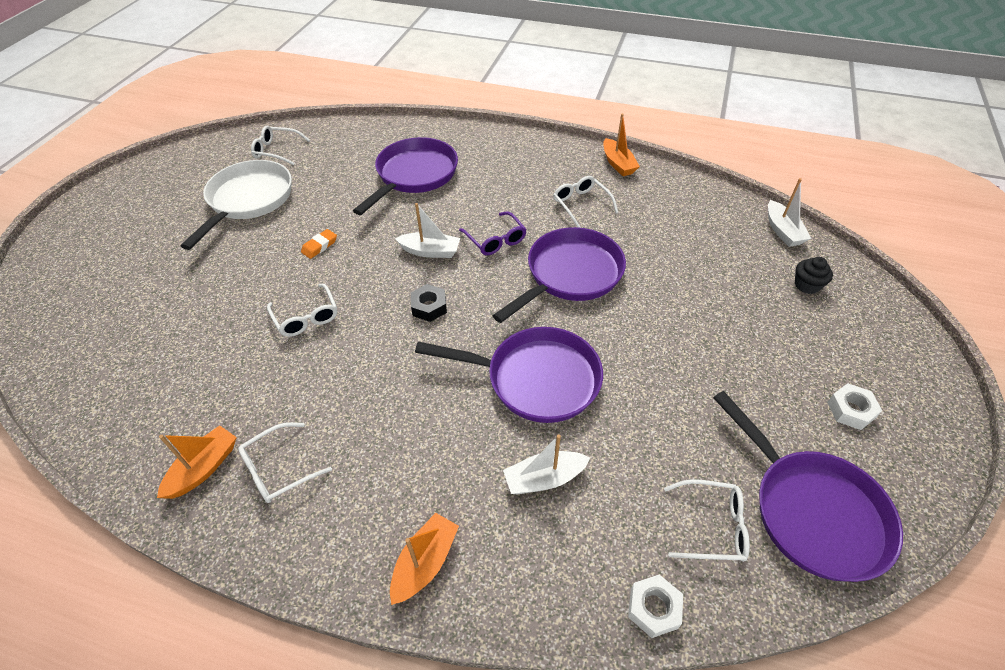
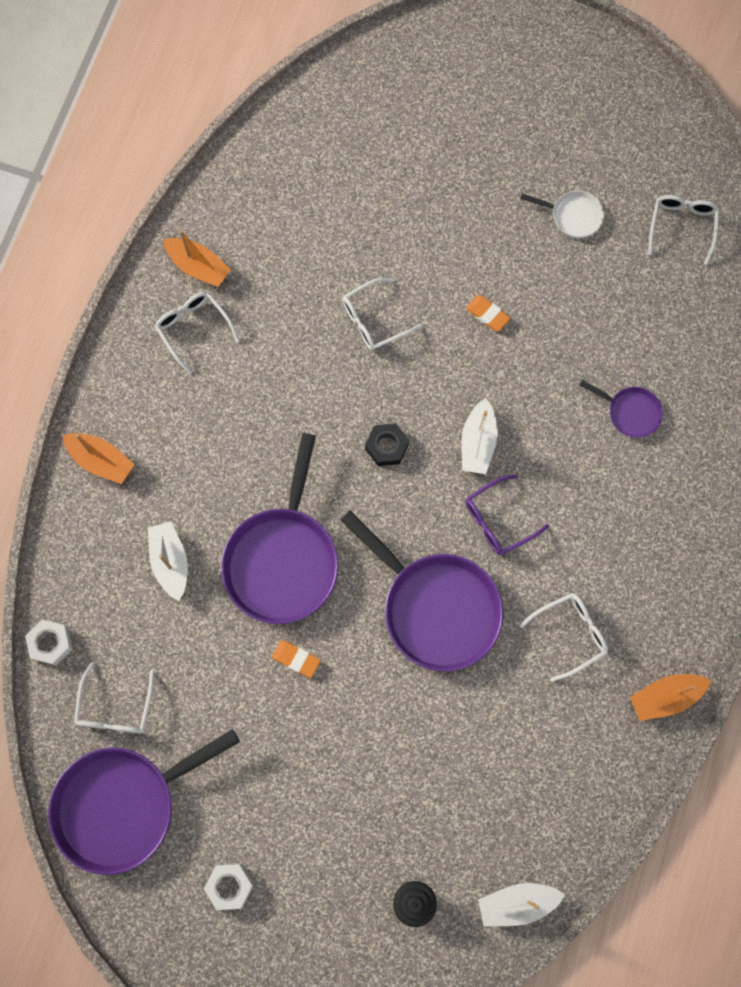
camera: 90 degrees right, 25 degrees up
(248, 200) = (573, 216): white pan -> white pan, size x0.47
(414, 175) = (630, 412): purple pan -> purple pan, size x0.47
(629, 366) = (296, 659): none -> orange eraser

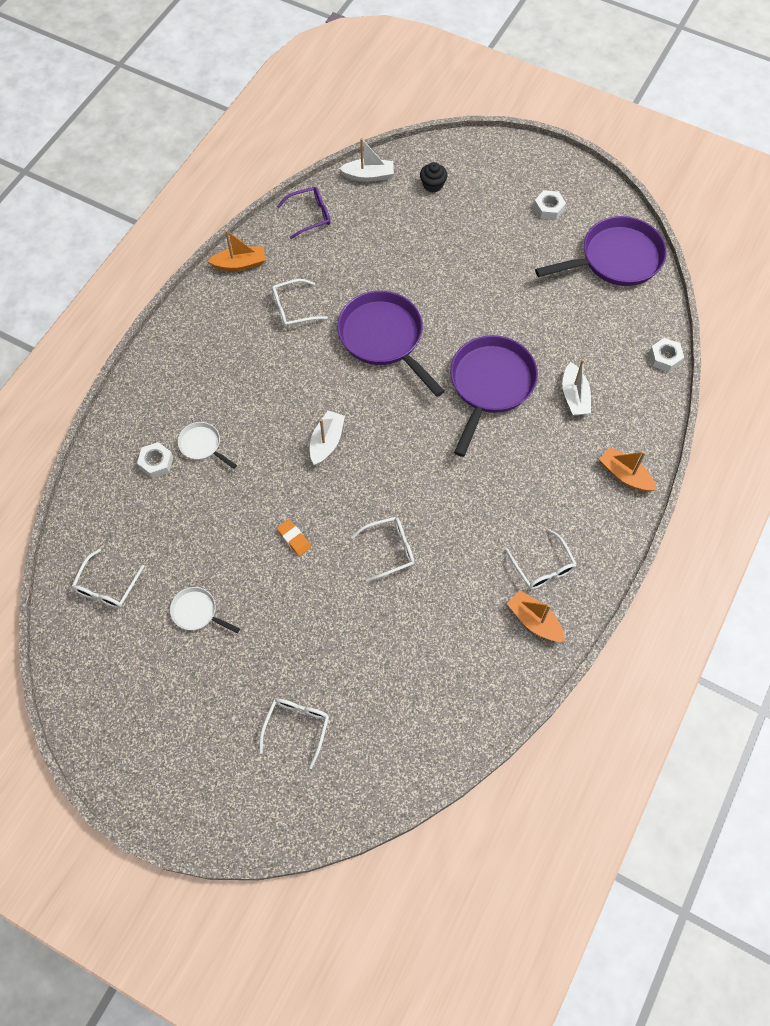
camera: 170 degrees left, 10 degrees down
(115, 707) = (619, 313): white glasses -> white glasses (296, 727)
(296, 659) = (489, 322): orange eraser -> none
(386, 446) = (398, 450): black nut -> none
(499, 520) = (324, 387): purple glasses -> purple glasses (309, 216)
(630, 412) = (202, 445): purple pan -> white pan
(678, 380) = (156, 463): none -> white nut

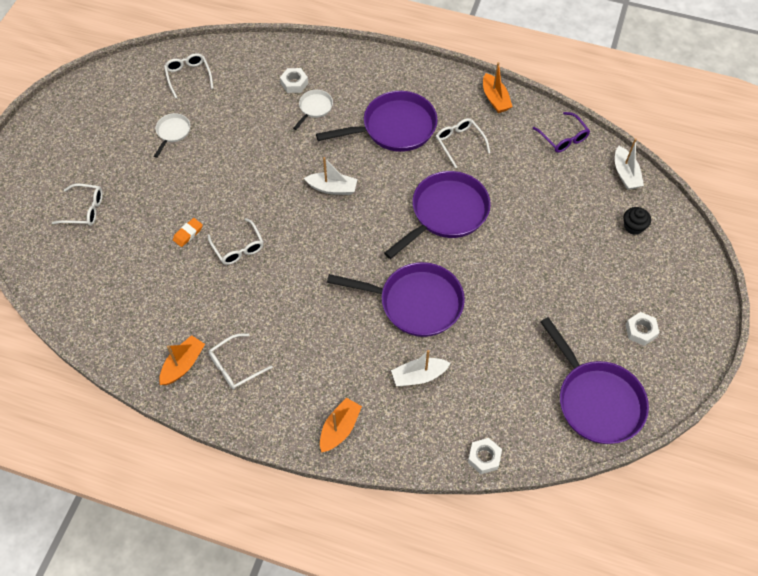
camera: 80 degrees right, 5 degrees down
(107, 586) = (188, 76): white glasses -> white glasses turned 60 degrees clockwise
(255, 367) = (394, 128): none -> purple pan
(294, 539) = (240, 181): orange eraser -> orange eraser (188, 234)

